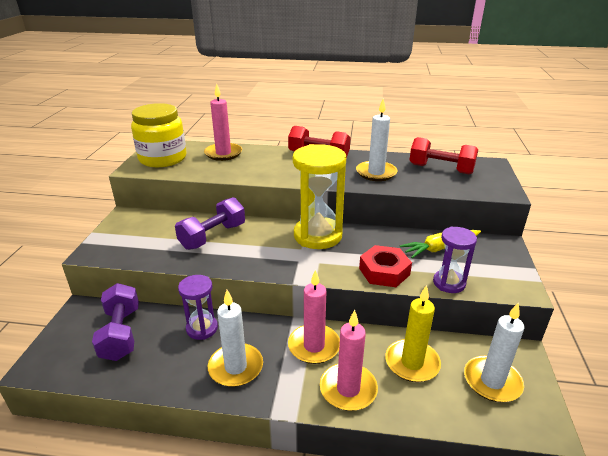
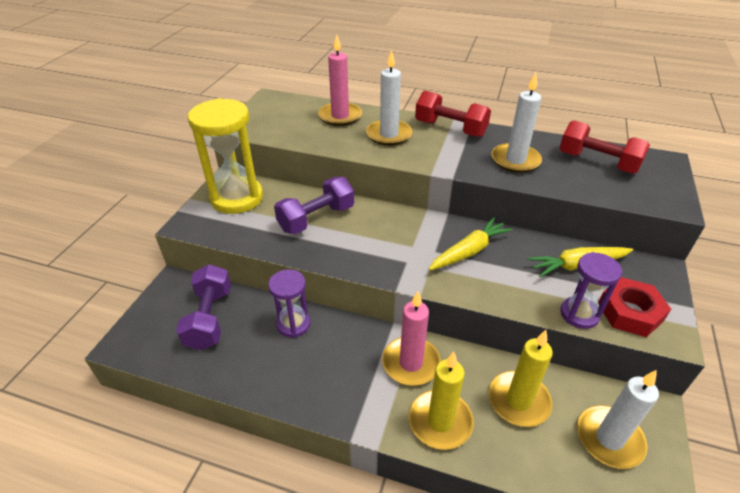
camera: 10 degrees right, 10 degrees up
(163, 158) = (272, 117): yellow jar -> none
(235, 367) = (322, 376): white candle -> white candle (389, 135)
(317, 235) = (434, 231): yellow hourglass -> yellow hourglass (237, 198)
(348, 389) = (440, 421): pink candle -> yellow candle
(350, 247) = (469, 251): none -> yellow carrot
(384, 271) = (504, 289): red nut -> red nut (630, 312)

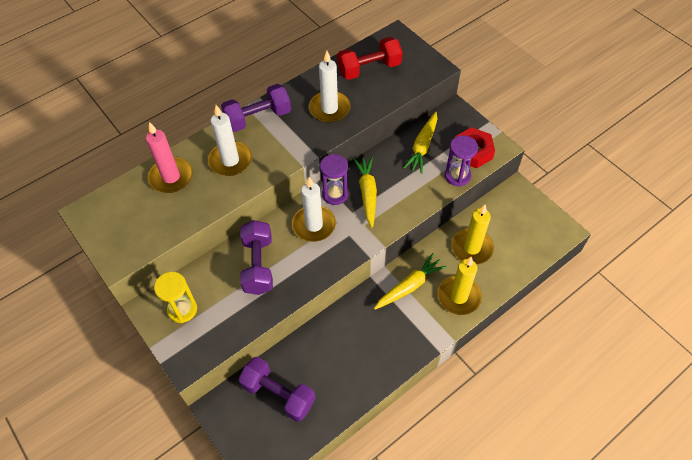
camera: 55 degrees left, 15 degrees up
(237, 198) = (182, 309): yellow hourglass -> yellow hourglass, size x0.57
(293, 324) = (326, 339): purple hourglass -> purple hourglass (335, 194)
(411, 363) = (409, 286): pink candle -> yellow carrot
(450, 129) = (258, 118): red dumbbell -> purple dumbbell
(609, 439) = (519, 223): white candle -> white candle (314, 225)

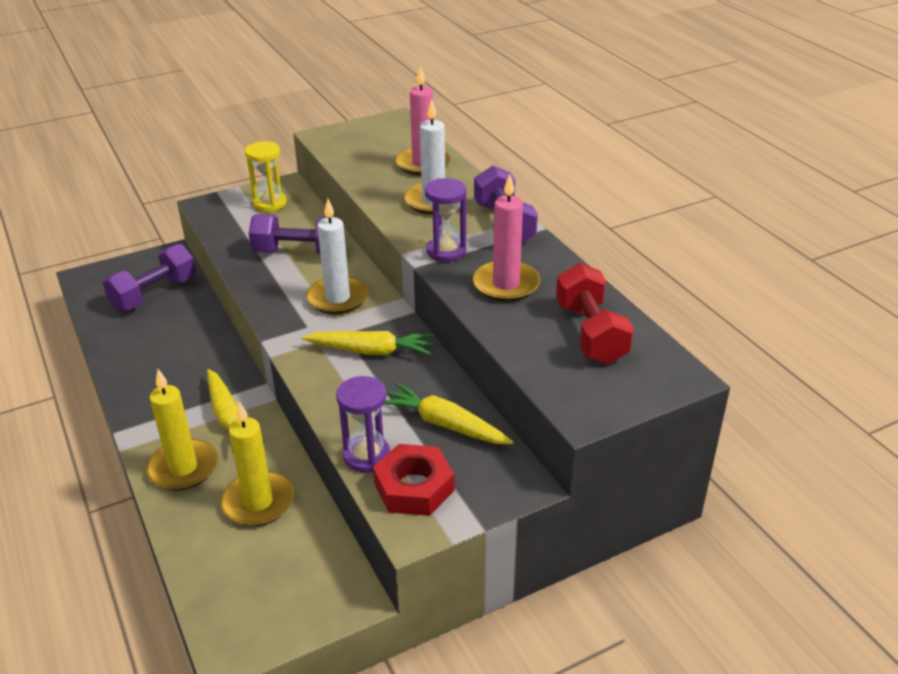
camera: 100 degrees right, 20 degrees down
(329, 109) = (506, 284): white candle -> pink candle
(335, 194) = (382, 321): purple hourglass -> purple hourglass (446, 251)

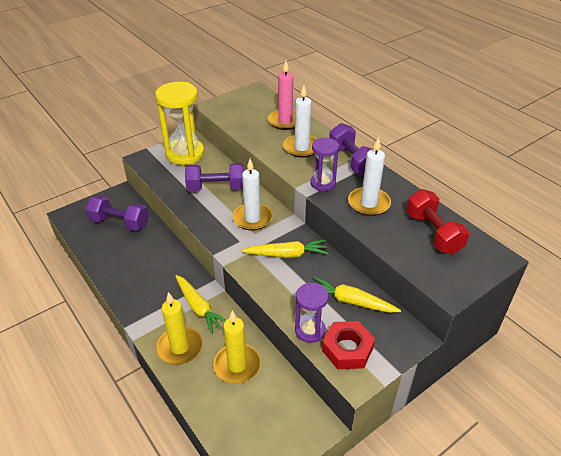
camera: 10 degrees left, 5 degrees up
(154, 294) = (119, 223): purple dumbbell -> purple dumbbell turned 75 degrees clockwise
(270, 203) = (185, 154): yellow hourglass -> yellow hourglass, size x1.76
(506, 284) = (369, 203): pink candle -> white candle

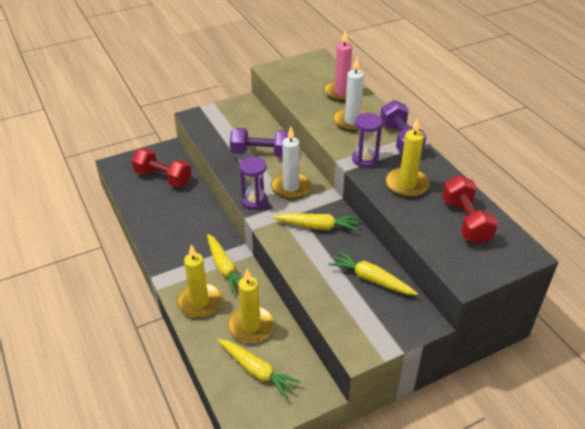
camera: 10 degrees right, 0 degrees up
(119, 223) = (163, 178): purple dumbbell -> red dumbbell
(185, 154) = (236, 116): yellow hourglass -> none
(252, 413) = (256, 371): none -> yellow carrot
(310, 330) = (323, 300): purple hourglass -> purple hourglass (254, 201)
(347, 349) = (356, 323): red nut -> none
(369, 203) = (407, 185): white candle -> yellow candle

